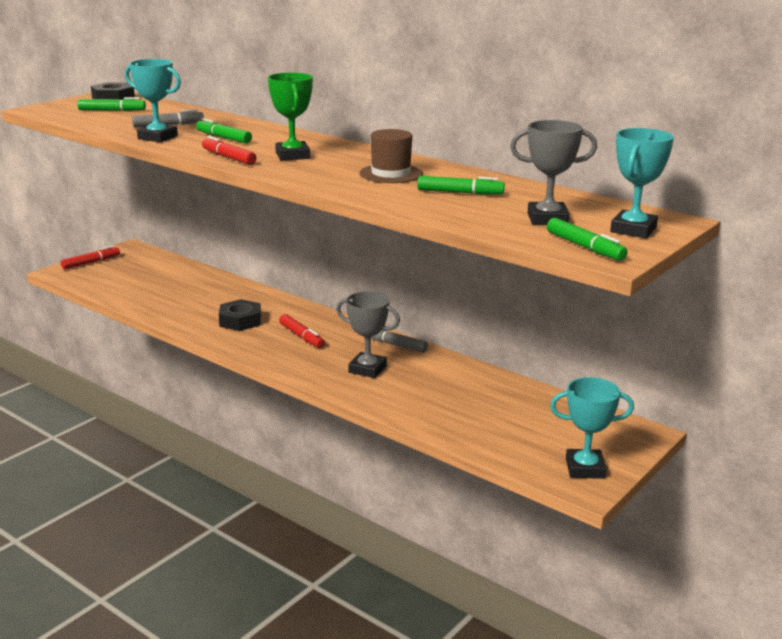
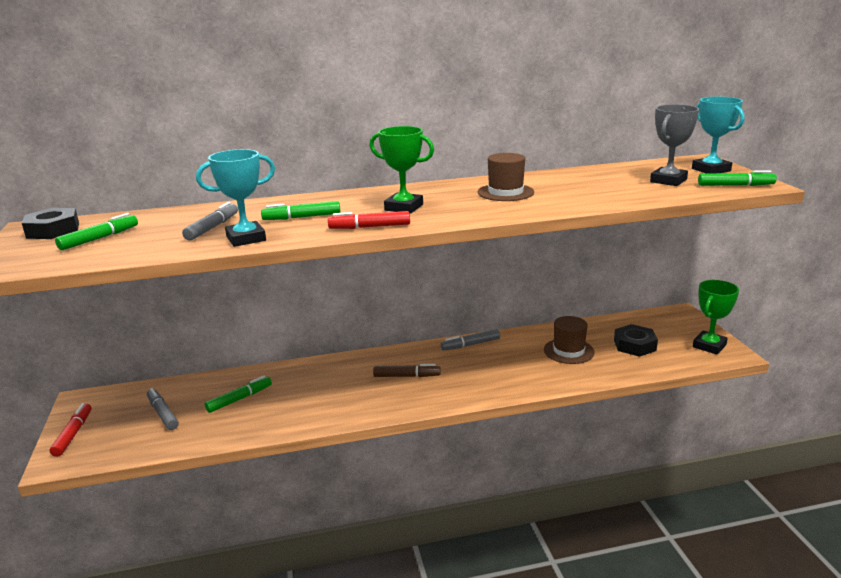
camera: 50 degrees left, 0 degrees up
(143, 276) = (162, 414): none -> grey marker
(240, 321) = (338, 394): black nut -> black nut (634, 345)
(301, 336) = (407, 376): red marker -> brown marker
(367, 369) = (496, 368): grey trophy -> none
(451, 393) = (568, 351): none -> brown hat
(460, 193) = (581, 186): green marker -> green marker (239, 399)
(585, 468) = (709, 346): turquoise trophy -> green trophy

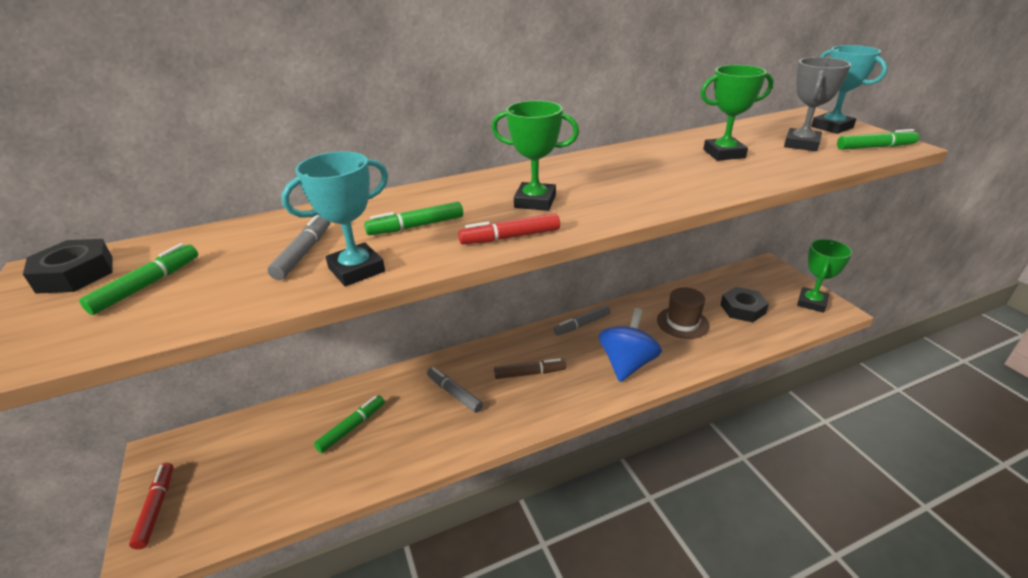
camera: 10 degrees left, 10 degrees up
(162, 414) = (264, 461): grey marker -> grey marker (454, 393)
(500, 377) = (627, 363): none -> blue spinning top
(505, 192) = (639, 171): brown hat -> none
(590, 184) = (724, 154): none -> green trophy

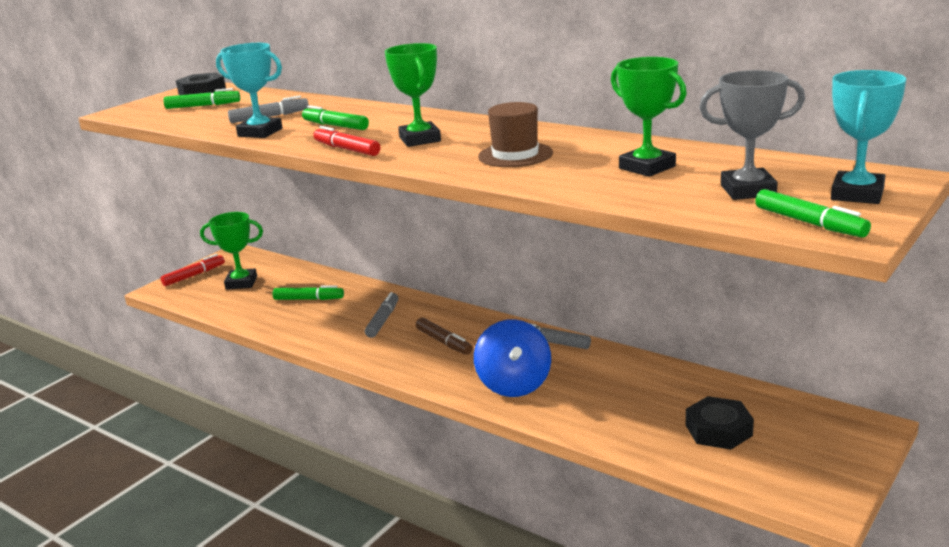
camera: 60 degrees right, 10 degrees down
(627, 363) = (514, 385): blue spinning top -> blue spinning top turned 90 degrees clockwise
(682, 322) = (631, 397): brown hat -> brown hat (515, 155)
(811, 303) = (814, 481): green trophy -> green trophy (241, 283)

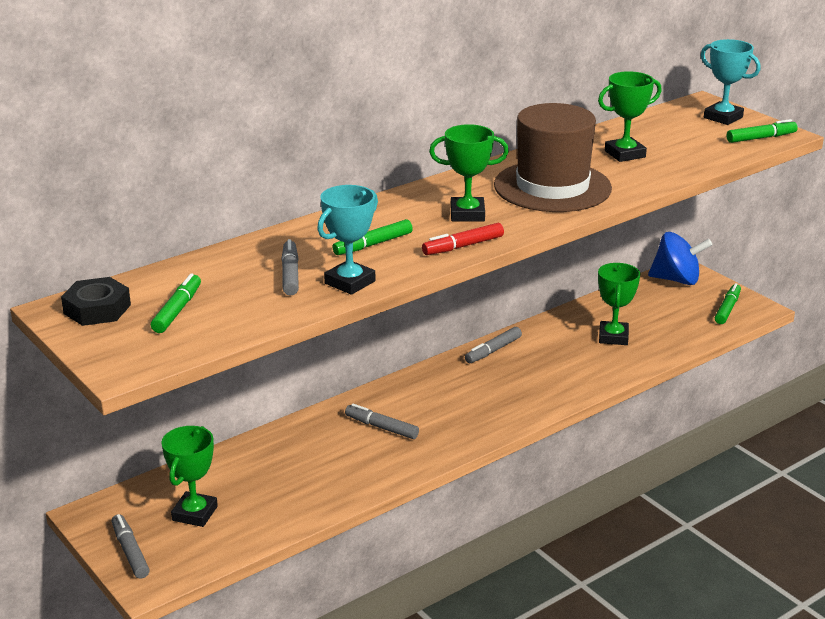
camera: 75 degrees left, 5 degrees up
(194, 275) = (130, 552): red marker -> grey marker
(309, 299) = (289, 468): green marker -> green marker (727, 309)
(444, 342) = (454, 401): brown marker -> none
(514, 385) = (552, 380): blue spinning top -> blue spinning top (676, 280)
(515, 155) = (552, 187): brown hat -> brown hat, size x1.84
(638, 405) = (613, 337): none -> green trophy
(718, 430) = (662, 317): black nut -> none
(748, 190) = (695, 139): grey trophy -> none

